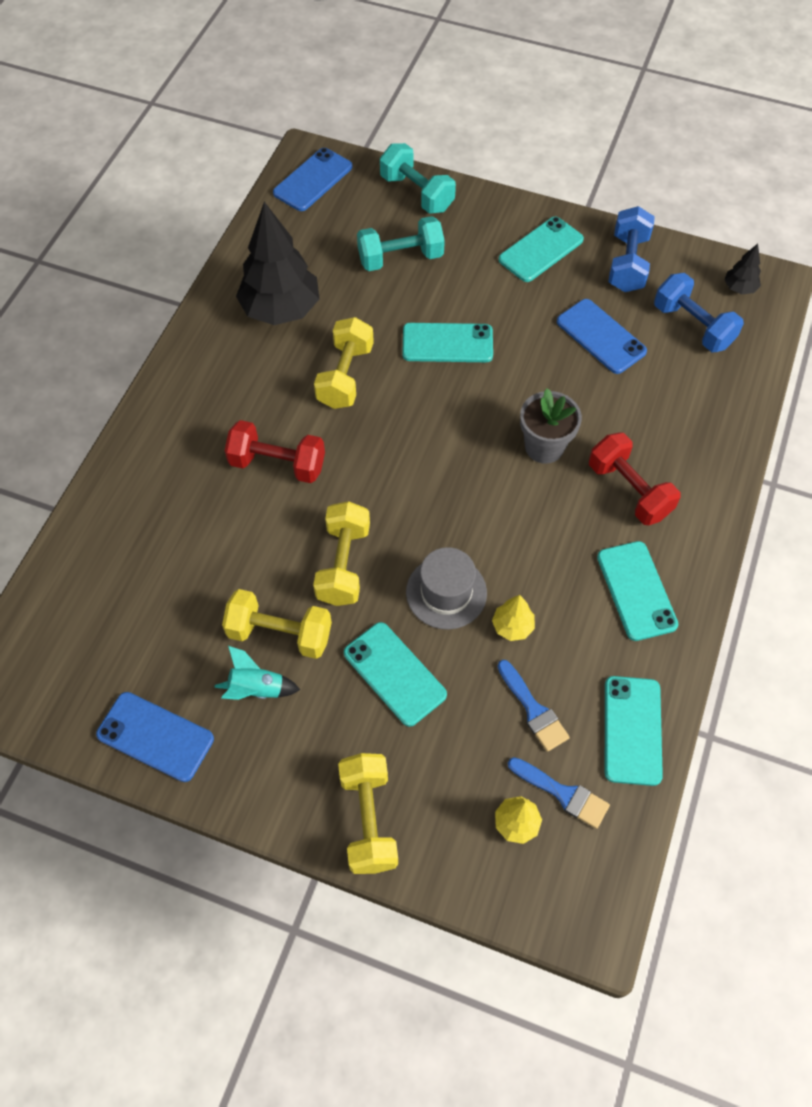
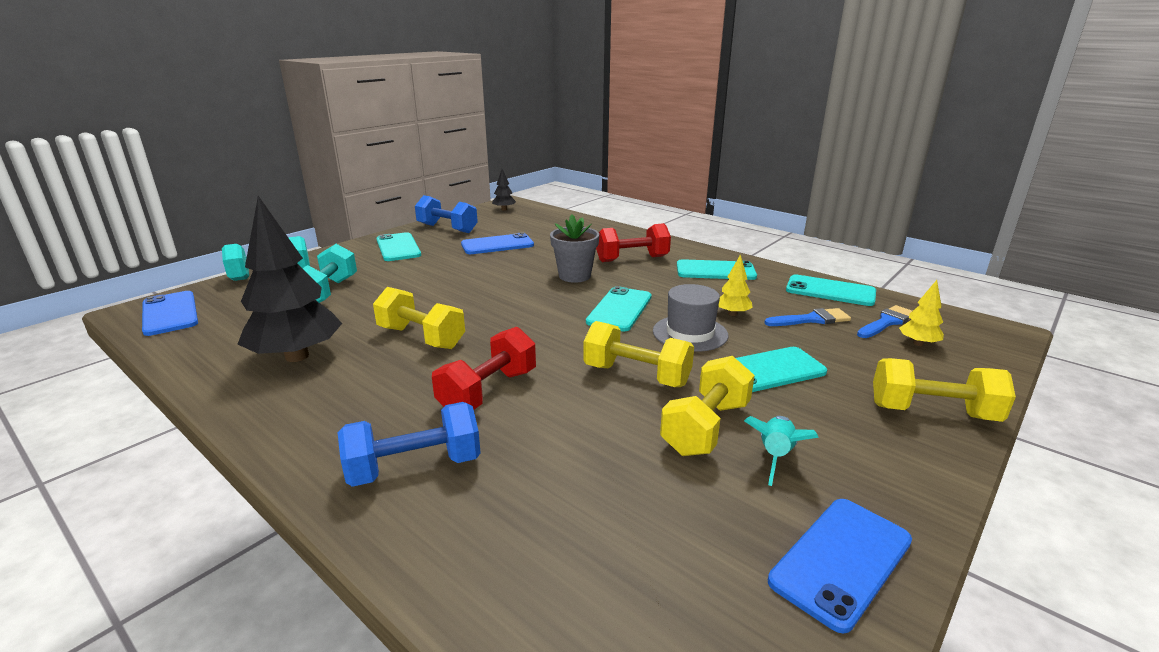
camera: 70 degrees left, 35 degrees down
(447, 343) = (440, 290): turquoise phone -> turquoise phone (619, 309)
(692, 326) = (518, 223): blue dumbbell -> blue dumbbell (414, 467)

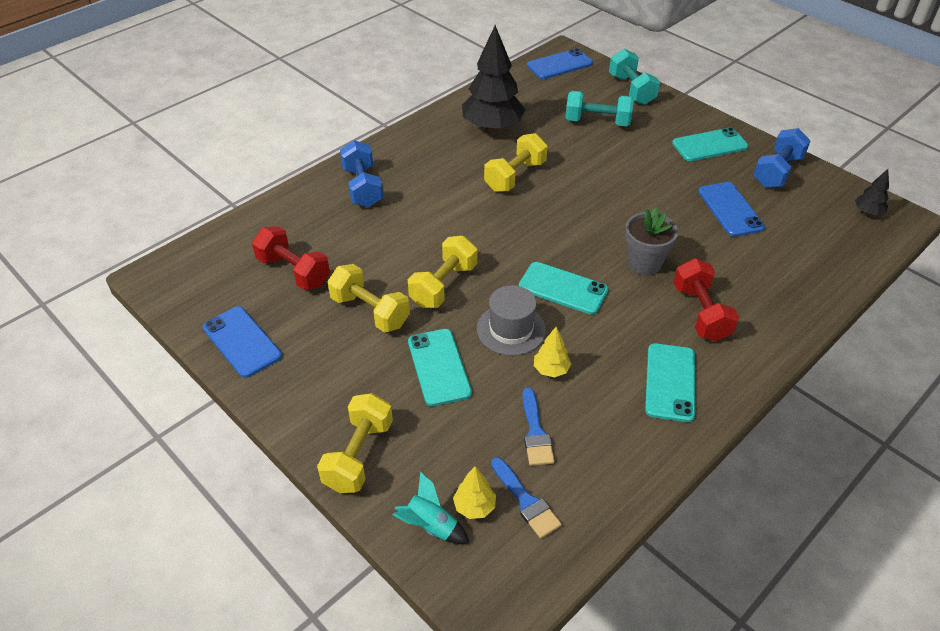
camera: 95 degrees right, 20 degrees up
(488, 392) = (434, 211): red dumbbell -> red dumbbell (294, 271)
(775, 456) = (331, 339): turquoise rocket -> turquoise rocket (431, 526)
(830, 291) = (612, 479): turquoise phone -> none

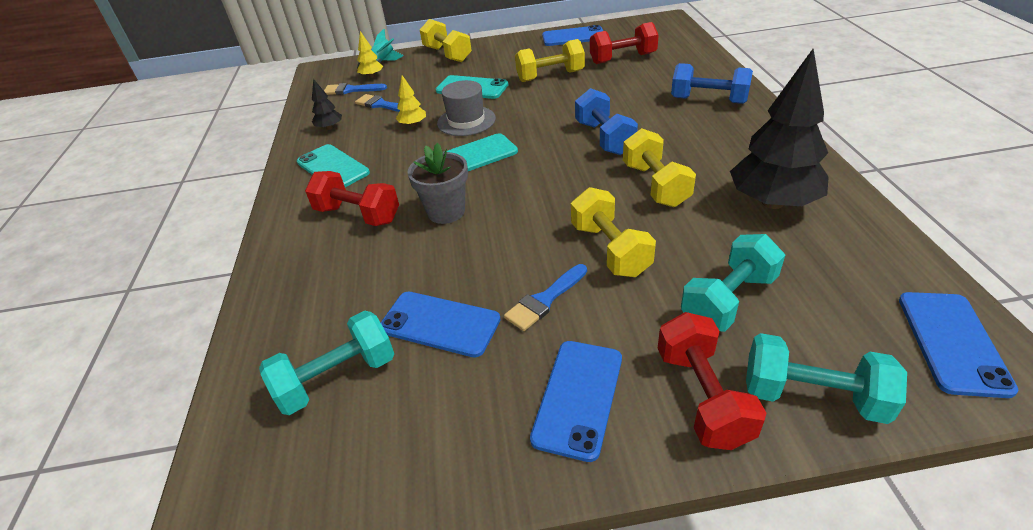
camera: 130 degrees right, 5 degrees down
(443, 285) = (542, 107): yellow dumbbell -> yellow dumbbell (610, 250)
(666, 114) = (702, 396): none -> red dumbbell
(668, 179) = (544, 300): none -> blue brush
(709, 145) = (578, 397): turquoise phone -> blue phone
(777, 172) = (448, 438): blue dumbbell -> blue dumbbell (604, 138)
(806, 226) = (337, 378): none -> turquoise dumbbell
(867, 212) = (268, 482): black tree -> black tree (330, 128)

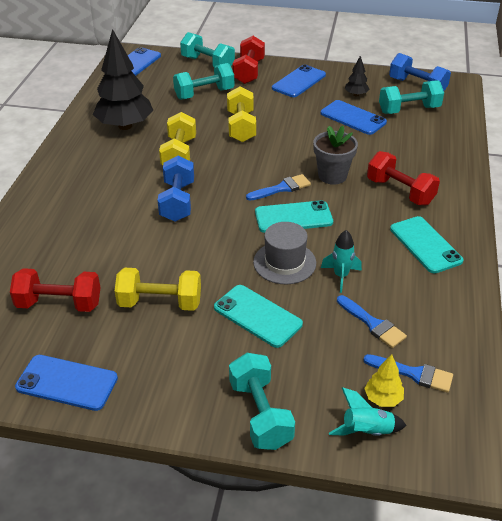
camera: 165 degrees left, 0 degrees up
(330, 128) = (435, 304): black tree -> black tree (356, 95)
(413, 125) = (341, 276): yellow tree -> turquoise rocket
(447, 54) = (260, 414): yellow dumbbell -> turquoise dumbbell
(544, 300) = (293, 114): blue brush -> blue brush (282, 188)
(708, 100) = (57, 212): blue dumbbell -> blue dumbbell (417, 86)

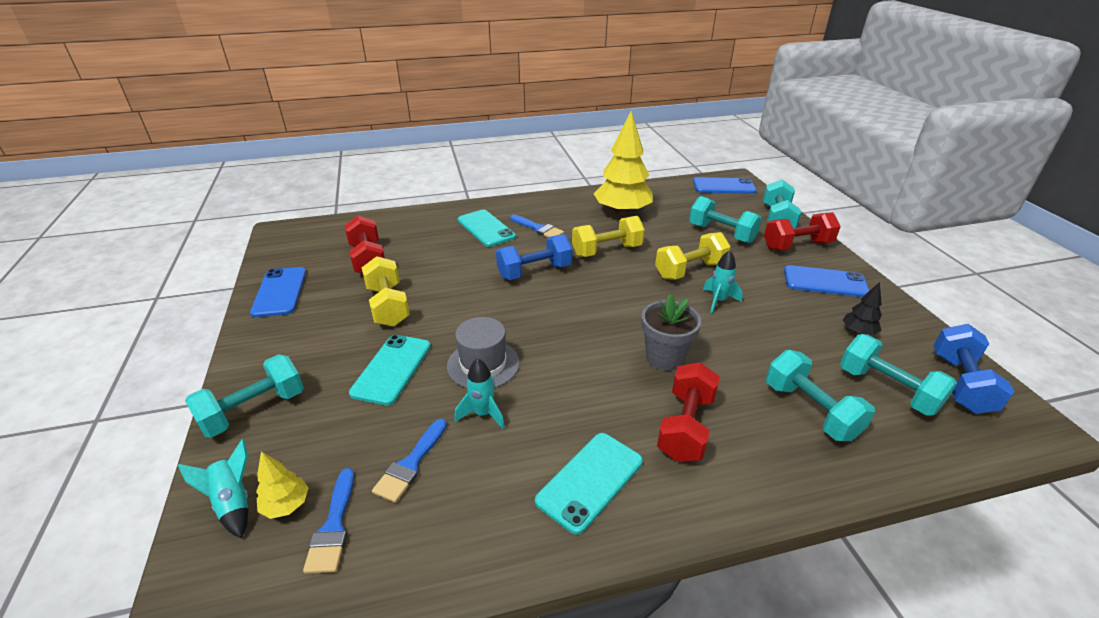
camera: 65 degrees right, 5 degrees down
(125, 126) = (622, 212): black tree -> yellow tree
(282, 188) = (608, 327): blue brush -> blue brush (538, 229)
(287, 130) = (718, 301): none -> turquoise rocket
(293, 217) = (563, 349): turquoise phone -> turquoise phone (486, 228)
(353, 118) = (803, 343): blue phone -> none
(411, 142) = (810, 410): none -> turquoise dumbbell

